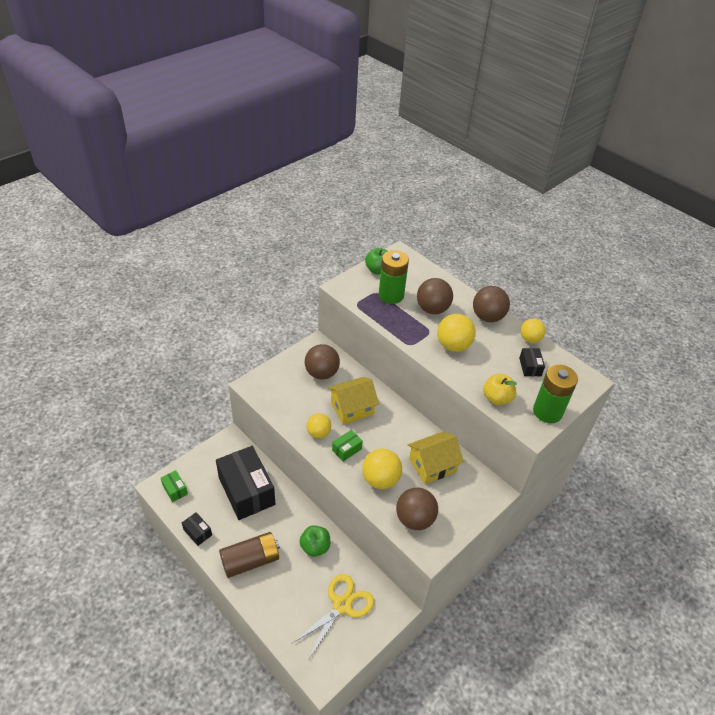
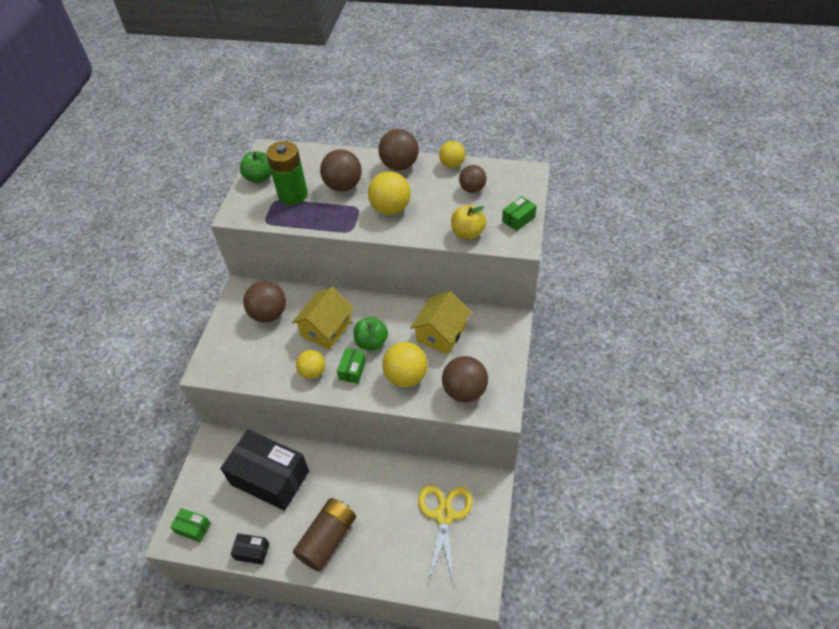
camera: 30 degrees left, 5 degrees up
(315, 547) = (378, 482): green apple -> green apple (371, 342)
(530, 367) = (472, 189): black box -> brown ball
(547, 412) = (518, 219): green battery -> green box

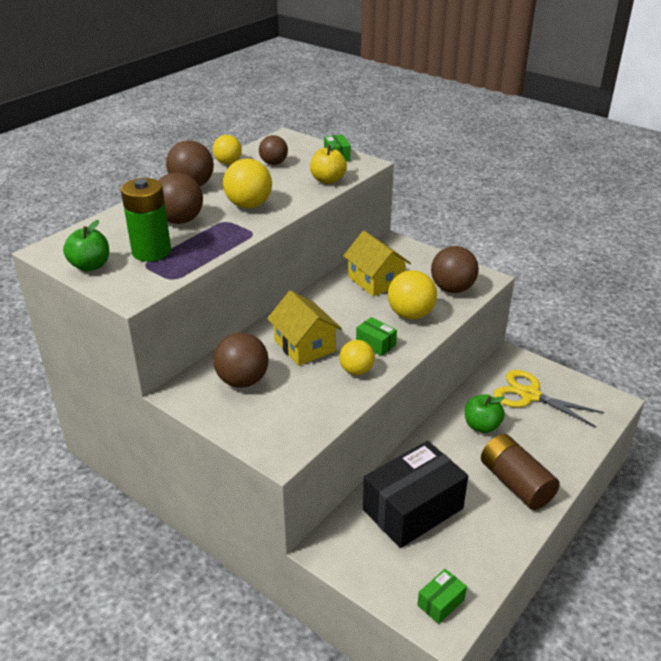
camera: 65 degrees left, 15 degrees down
(252, 552) = (501, 552): black box -> none
(371, 342) = (350, 322): green apple -> green apple (481, 426)

